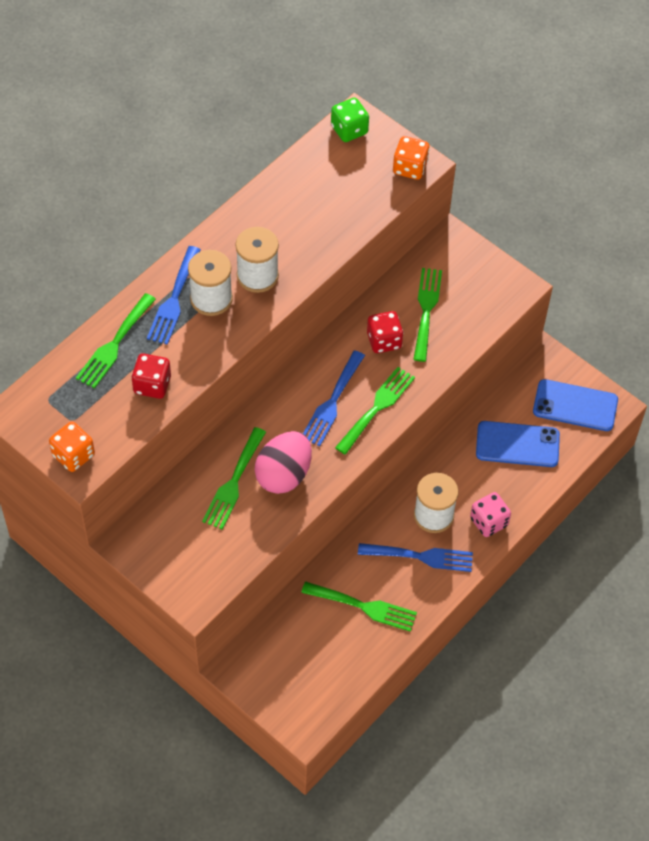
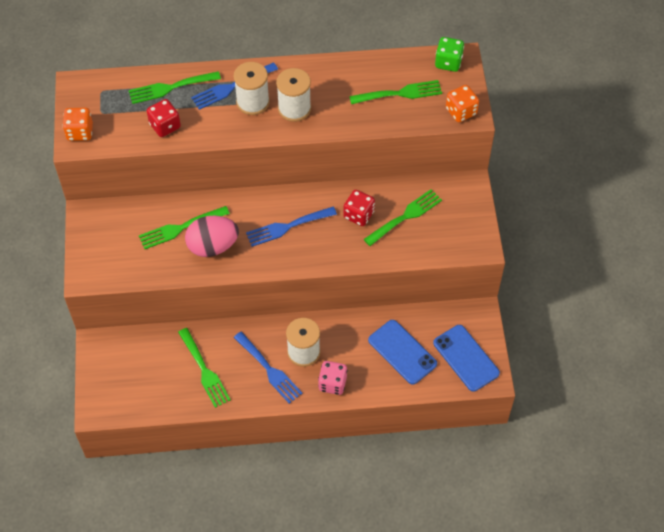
camera: 45 degrees right, 0 degrees up
(377, 407) = (310, 250): green fork -> green fork (400, 93)

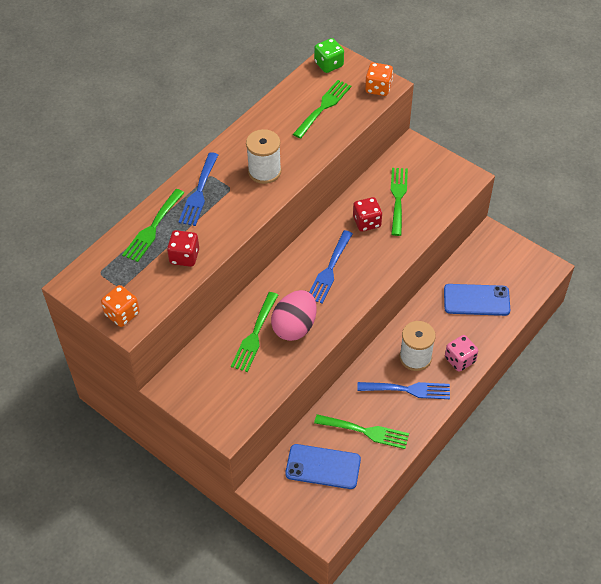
camera: 45 degrees left, 5 degrees down
(253, 102) = (228, 190): white spool -> none
(466, 358) = (518, 269): blue phone -> blue phone (323, 467)

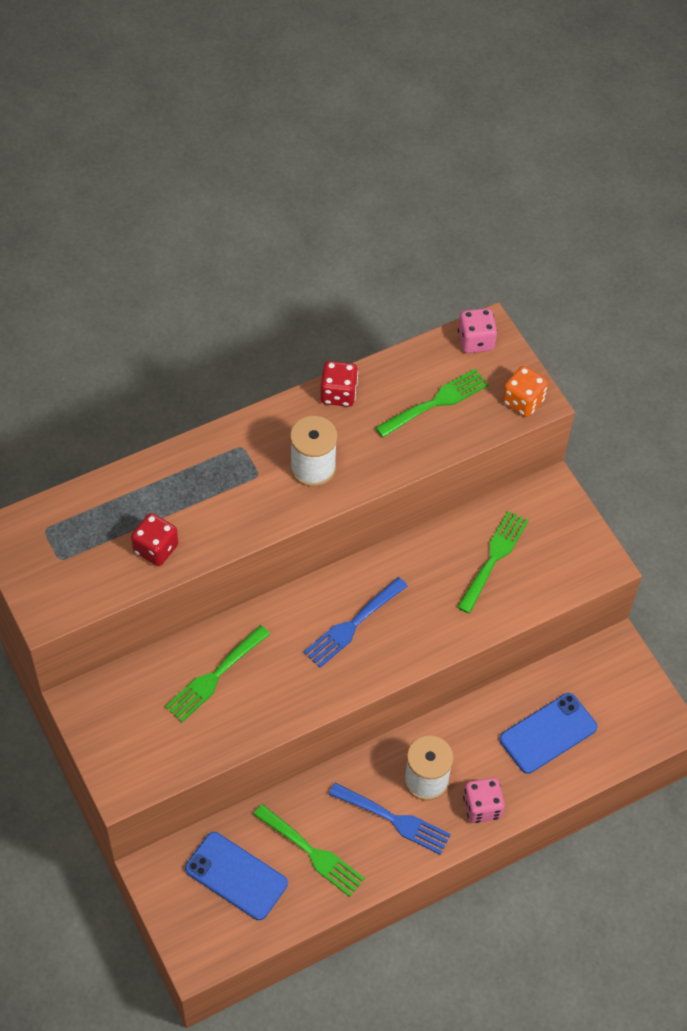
camera: 20 degrees right, 5 degrees up
(122, 314) = (45, 596): orange dice -> none
(153, 228) = (136, 493): green fork -> none
(199, 192) = (216, 466): blue fork -> none
(294, 327) = (269, 685): pink egg -> none
(329, 64) = (476, 341): green dice -> pink dice
(367, 222) = (434, 577): red dice -> red dice (338, 394)
(476, 300) = (548, 733): blue phone -> blue phone turned 60 degrees counterclockwise

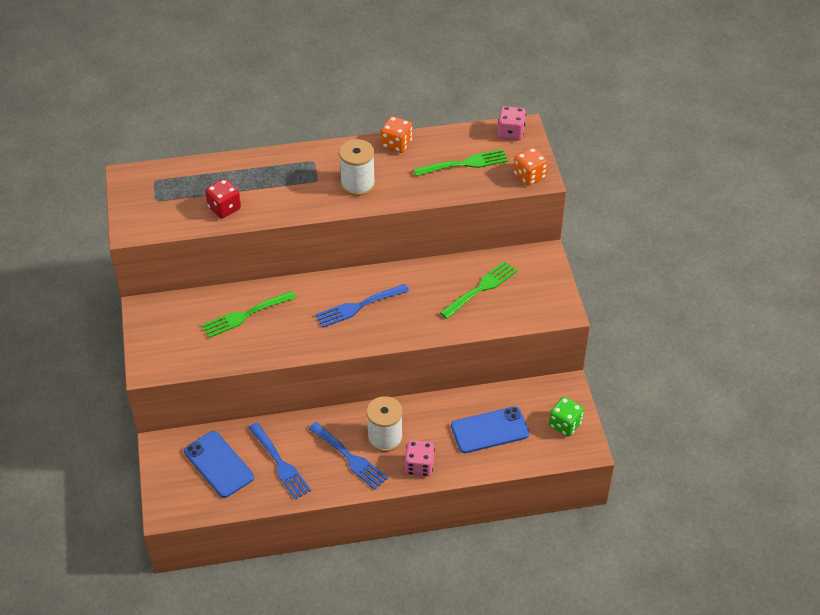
camera: 20 degrees right, 10 degrees down
(312, 852) = (280, 463): green fork -> blue fork
(338, 394) = (396, 144): red dice -> orange dice
(633, 700) = (565, 424): none -> green dice

